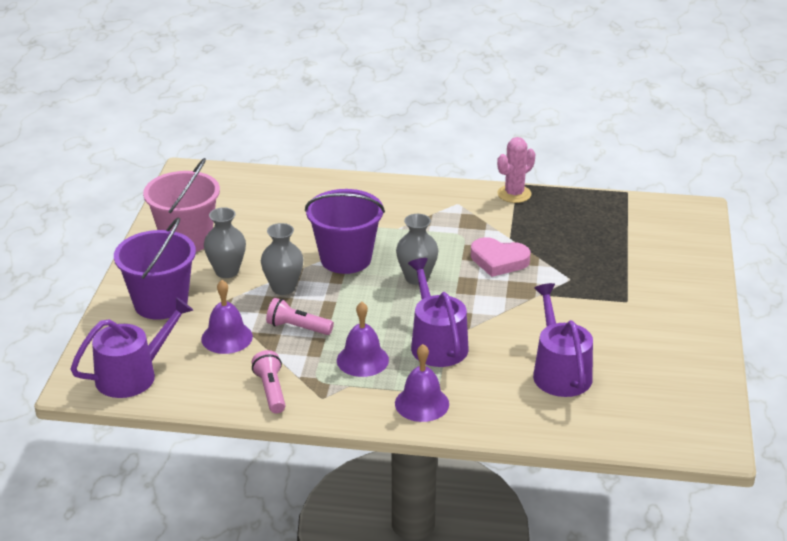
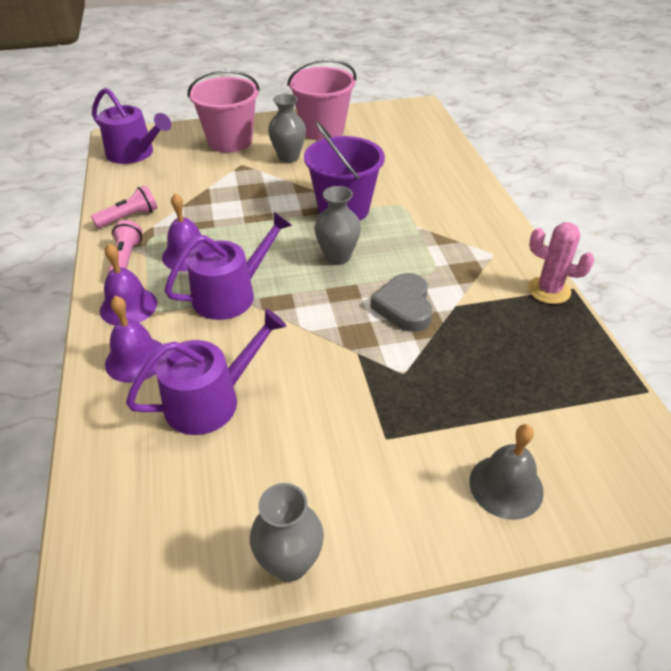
camera: 70 degrees right, 10 degrees up
(160, 303) = (230, 141): purple bucket -> pink bucket
(227, 337) = (196, 179): purple bell -> purple bell (136, 359)
(283, 288) = (279, 188): grey vase -> grey vase (289, 562)
(297, 328) = (223, 209): pink flashlight -> pink flashlight (126, 259)
(499, 261) = (404, 306): pink heart -> grey heart
(681, 266) = (506, 486): none -> grey bell

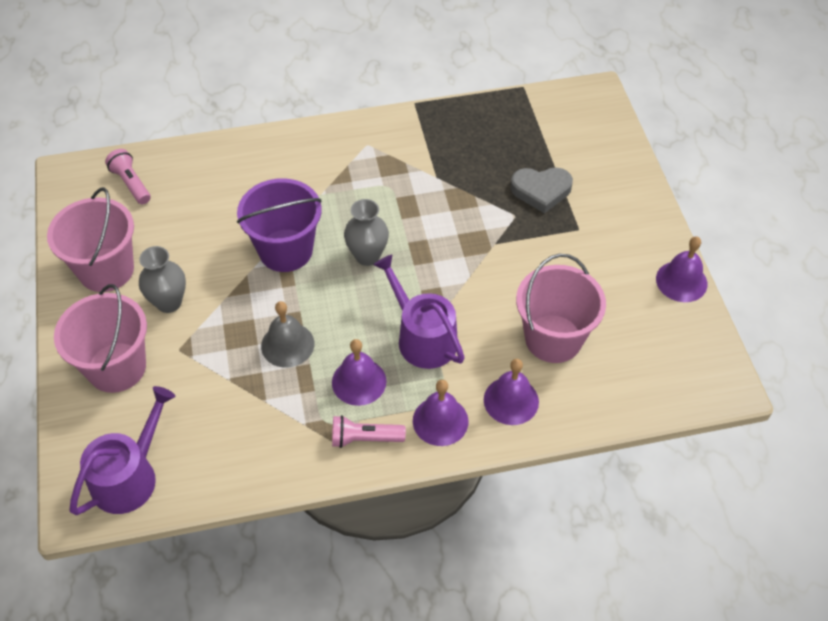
camera: 90 degrees left, 10 degrees up
(129, 217) = (284, 451): pink flashlight -> pink flashlight (131, 183)
(210, 400) = (553, 339): purple watering can -> pink bucket
(289, 562) = (681, 281): grey vase -> purple bell
(404, 306) = (438, 210): grey heart -> grey heart (541, 191)
(506, 486) = (610, 170): grey bell -> grey bell (287, 344)
(549, 290) = (417, 117): pink cactus -> none

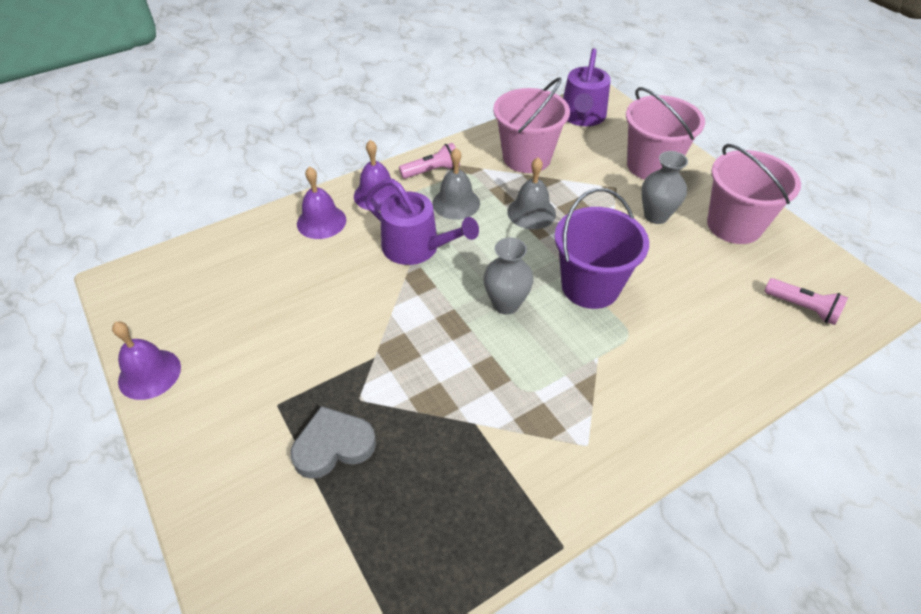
camera: 160 degrees right, 5 degrees down
(359, 381) = (456, 203): purple bell -> grey bell
(553, 339) = (291, 278): pink bucket -> pink bucket (526, 158)

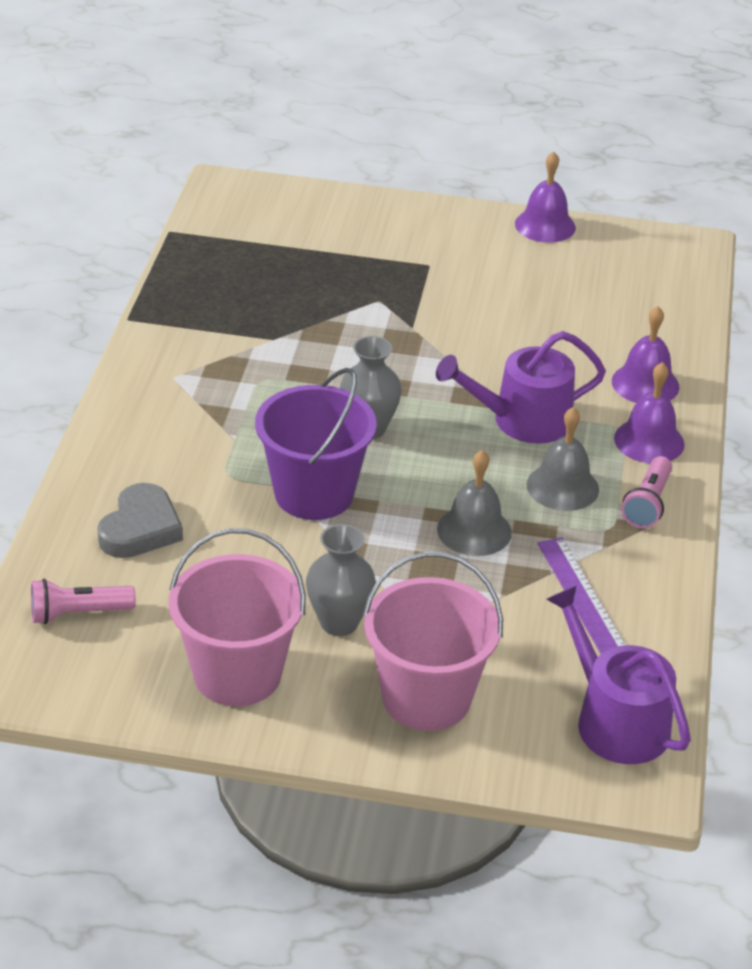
camera: 130 degrees right, 10 degrees down
(333, 445) = (353, 271): grey heart -> grey heart (140, 528)
(526, 158) = (582, 597): pink bucket -> purple ruler

